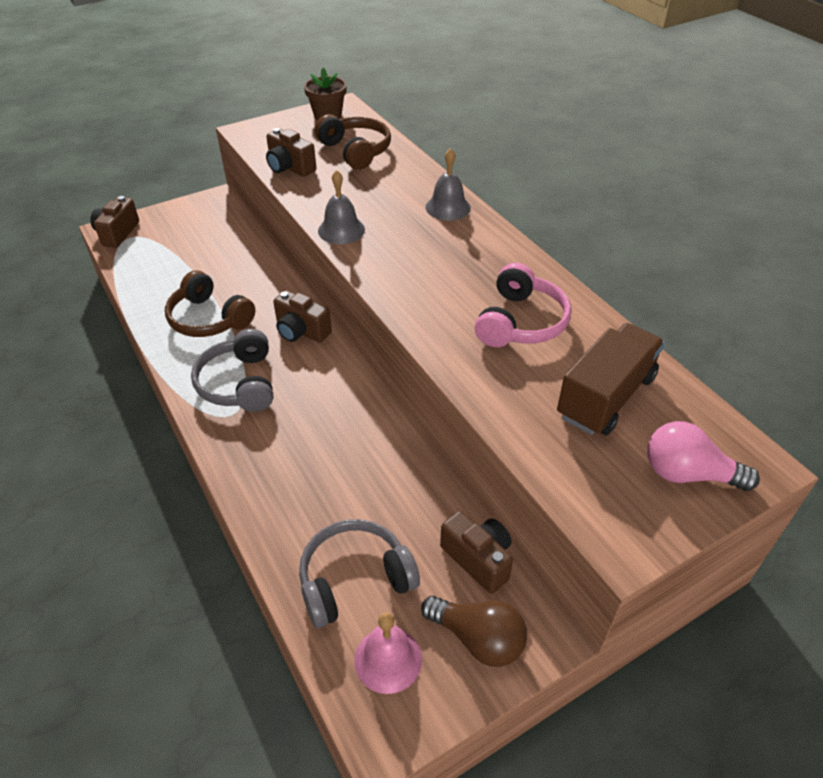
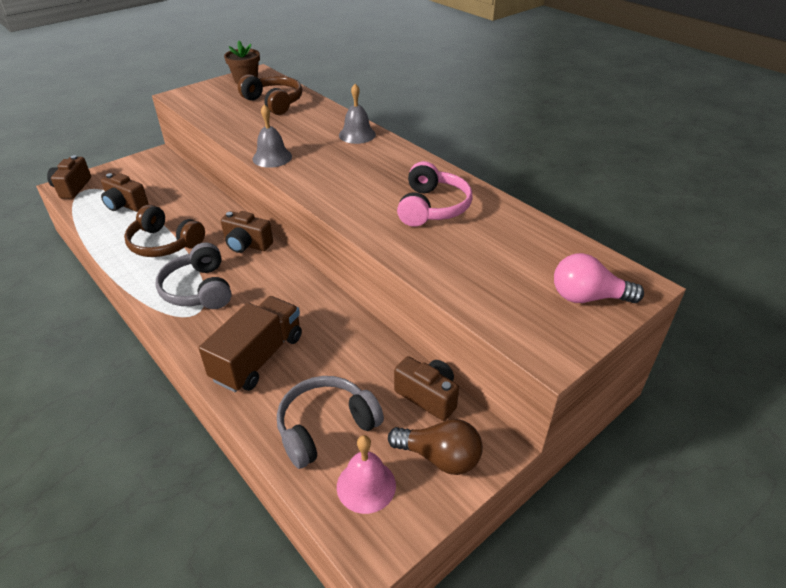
camera: 10 degrees left, 5 degrees down
(290, 167) = (220, 118): brown camera -> brown camera (125, 205)
(606, 397) = (511, 251): brown truck -> brown truck (258, 358)

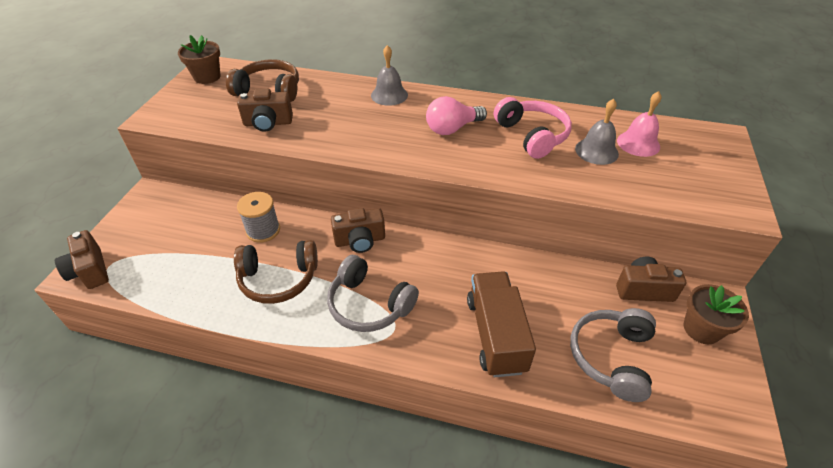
camera: 35 degrees left, 5 degrees up
(125, 205) = (182, 260): brown camera -> brown camera (268, 123)
(193, 208) = (263, 230): none -> grey spool
(272, 157) = (344, 145): grey bell -> grey bell (596, 151)
(366, 485) = (687, 381): pink bell -> pink bell (638, 143)
(439, 457) = (701, 329): brown light bulb -> brown flower pot
(587, 297) = (710, 159): pink light bulb -> pink light bulb (452, 128)

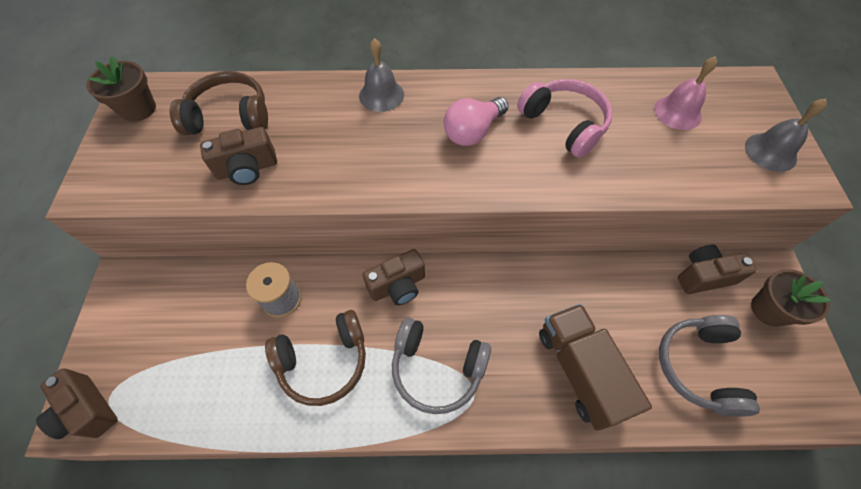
camera: 15 degrees left, 15 degrees up
(596, 151) = (639, 132): grey bell -> grey bell (770, 152)

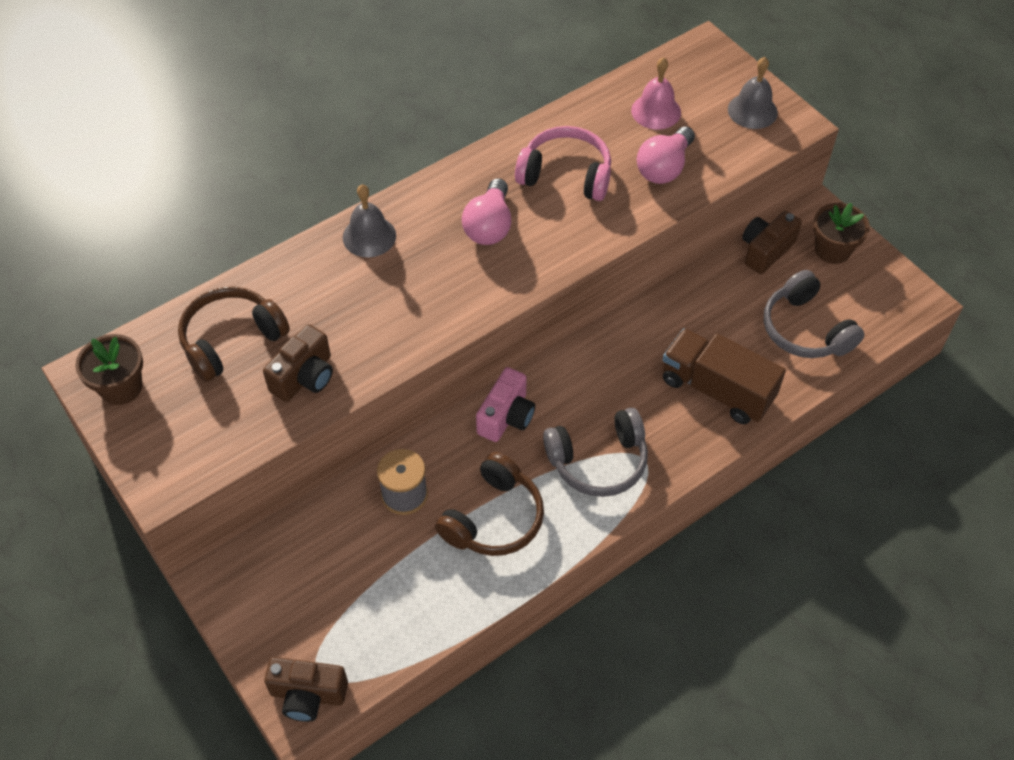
camera: 35 degrees left, 5 degrees down
(398, 286) = (506, 417): brown camera -> pink camera
(653, 159) = (664, 168): none -> pink light bulb

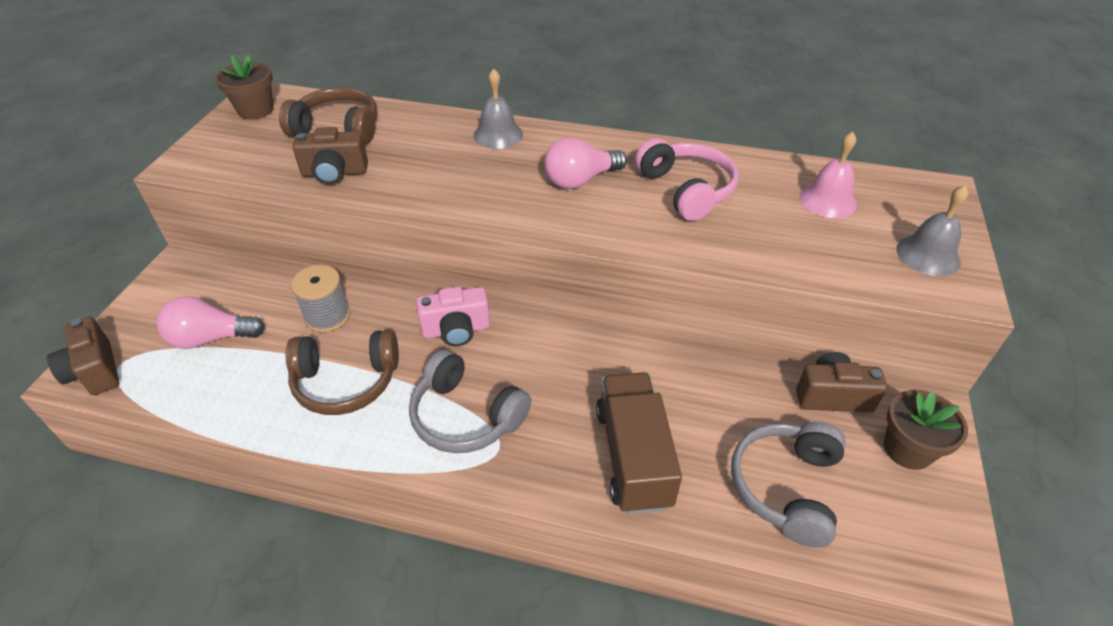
camera: 50 degrees right, 10 degrees down
(664, 168) = (777, 238): pink light bulb -> pink light bulb (211, 338)

